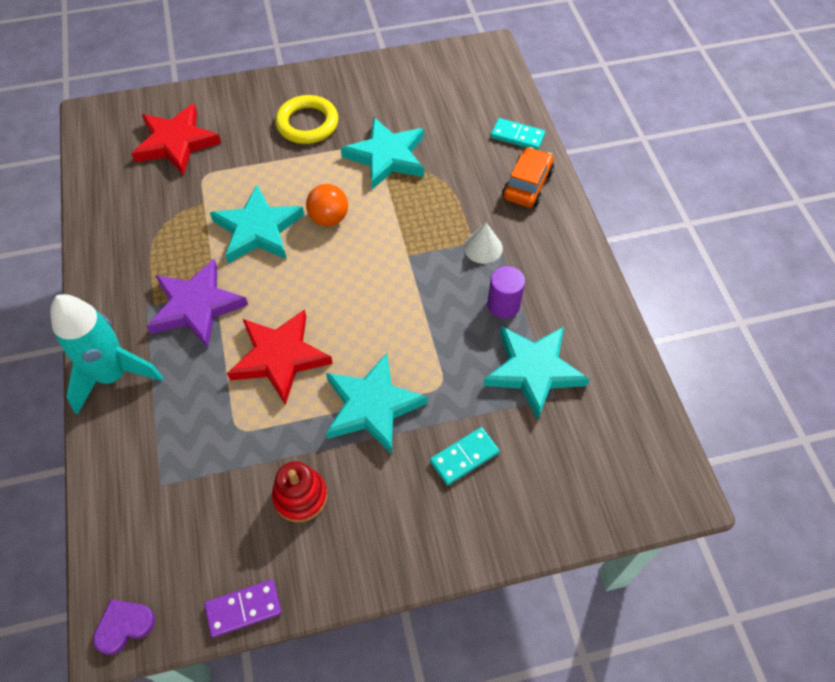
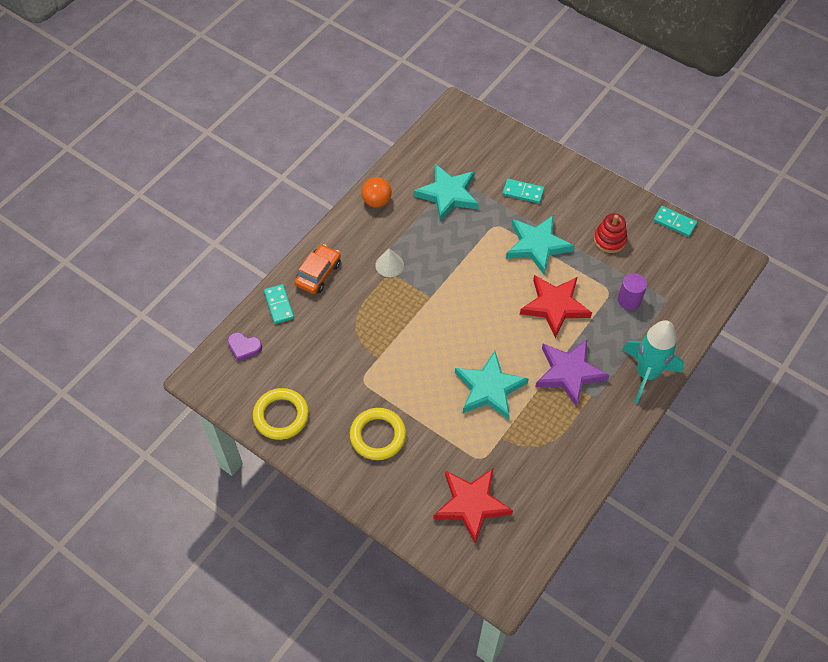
camera: 130 degrees left, 0 degrees up
(124, 626) = (729, 258): purple heart -> purple heart (244, 347)
(243, 608) = (674, 222): purple domino -> turquoise domino
(329, 218) = (444, 357): orange ball -> orange ball (377, 201)
(386, 157) = (364, 364): turquoise star -> none
(397, 77) = (281, 416): none -> yellow ring
(503, 305) = (420, 231): purple cylinder -> purple cylinder (629, 300)
(527, 185) = (318, 274): orange car -> orange car turned 135 degrees clockwise

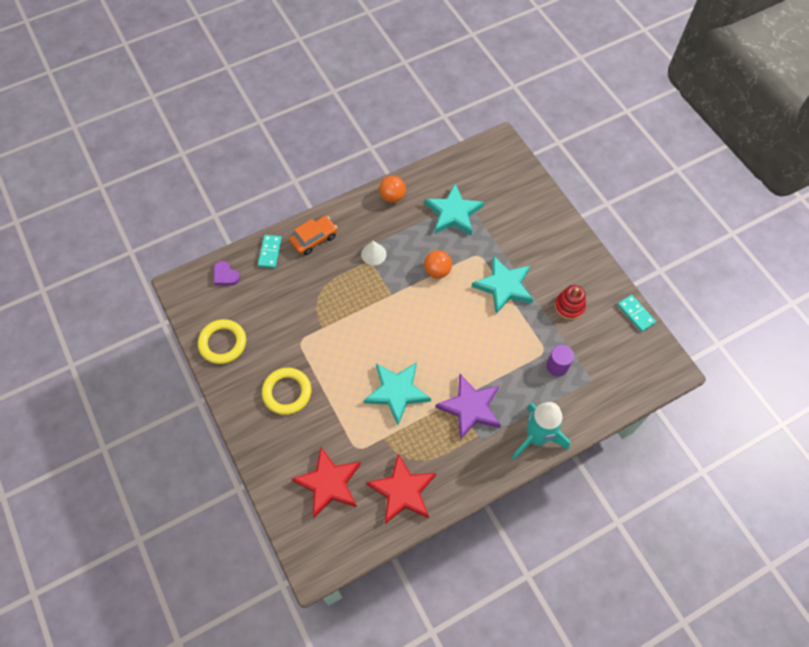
camera: 25 degrees right, 5 degrees up
(463, 256) = (437, 271): none -> orange ball
(523, 192) = (517, 235): turquoise domino -> none
(555, 306) = (490, 345): red star -> red star (403, 491)

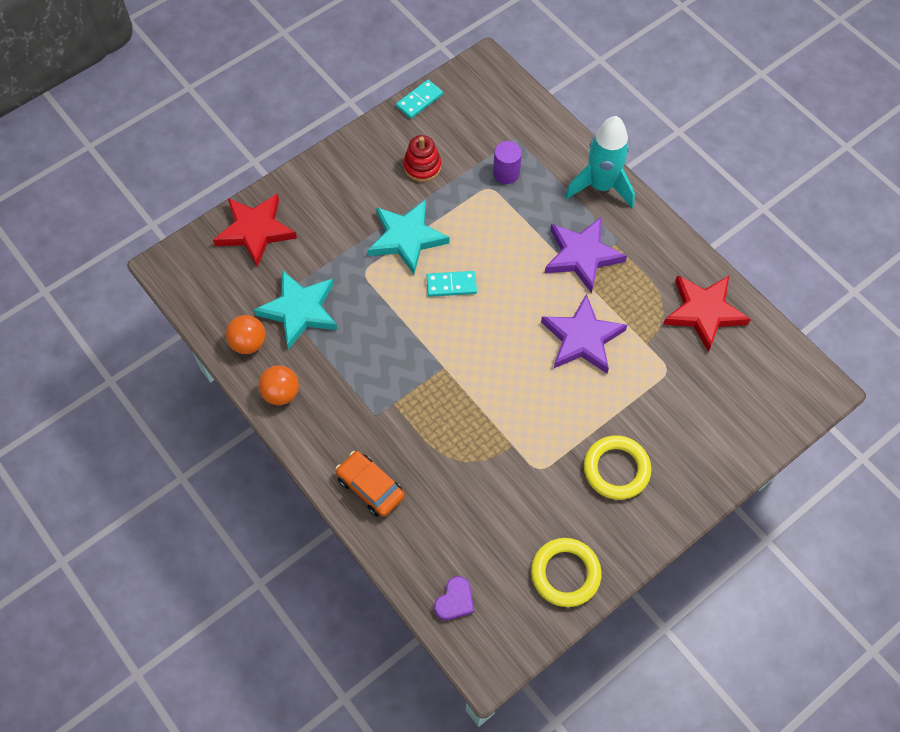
camera: 100 degrees left, 0 degrees up
(270, 252) = (403, 545): turquoise domino -> turquoise domino (451, 285)
(329, 483) = (719, 393): red star -> red star (255, 230)
(373, 254) = (383, 401): white cone -> none
(397, 392) = (582, 338): turquoise star -> purple star
(437, 271) = (397, 318): orange ball -> orange ball (248, 343)

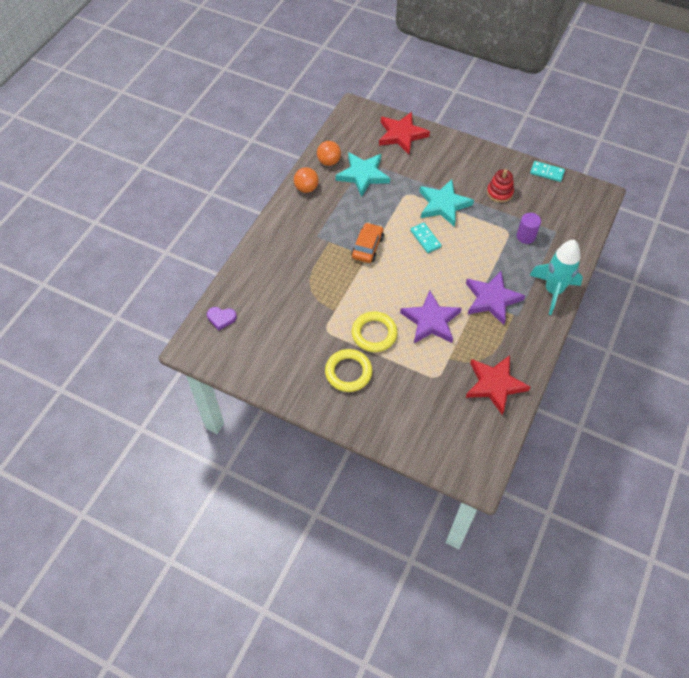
camera: 65 degrees right, 5 degrees down
(370, 487) = (271, 251): orange car -> orange car (367, 247)
(565, 574) = (264, 369): yellow ring -> yellow ring (374, 334)

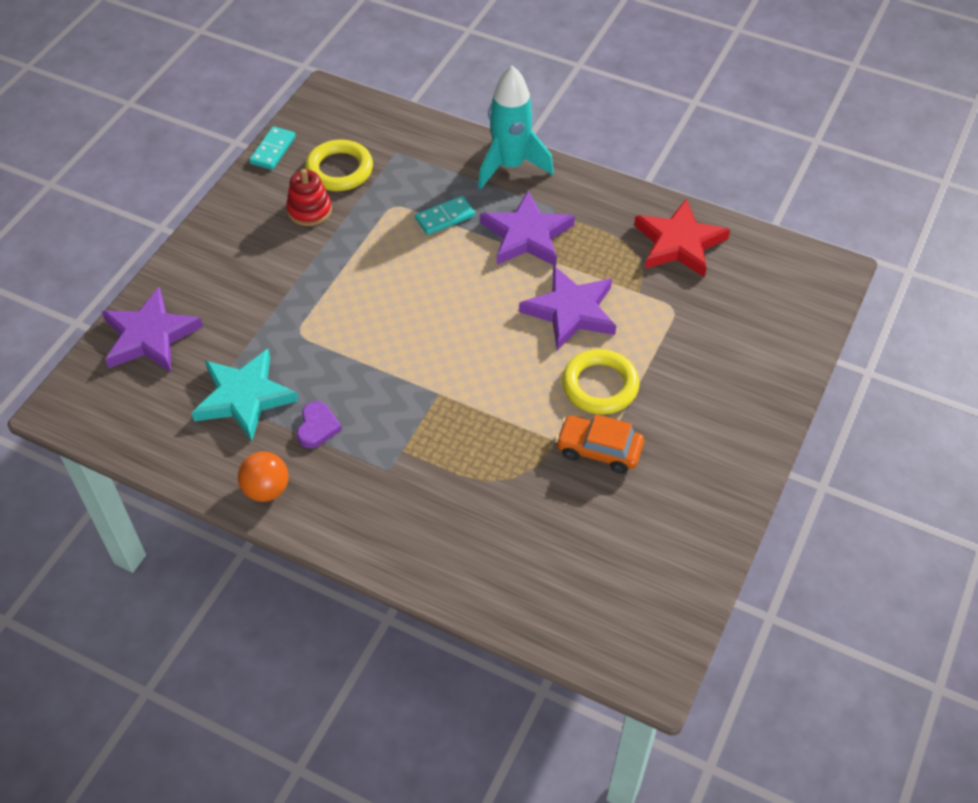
camera: 90 degrees left, 5 degrees down
(221, 318) = (580, 622): purple heart -> purple heart (317, 427)
(329, 161) = (200, 452): orange ball -> none
(348, 372) = (677, 421): yellow ring -> yellow ring (339, 170)
(367, 247) = (418, 392): orange car -> orange car (599, 449)
(401, 135) = (150, 336): red star -> purple star
(425, 239) = (403, 311): turquoise domino -> turquoise domino (445, 217)
(443, 205) = (329, 284): turquoise star -> none
(526, 236) = (404, 186): purple cylinder -> none

